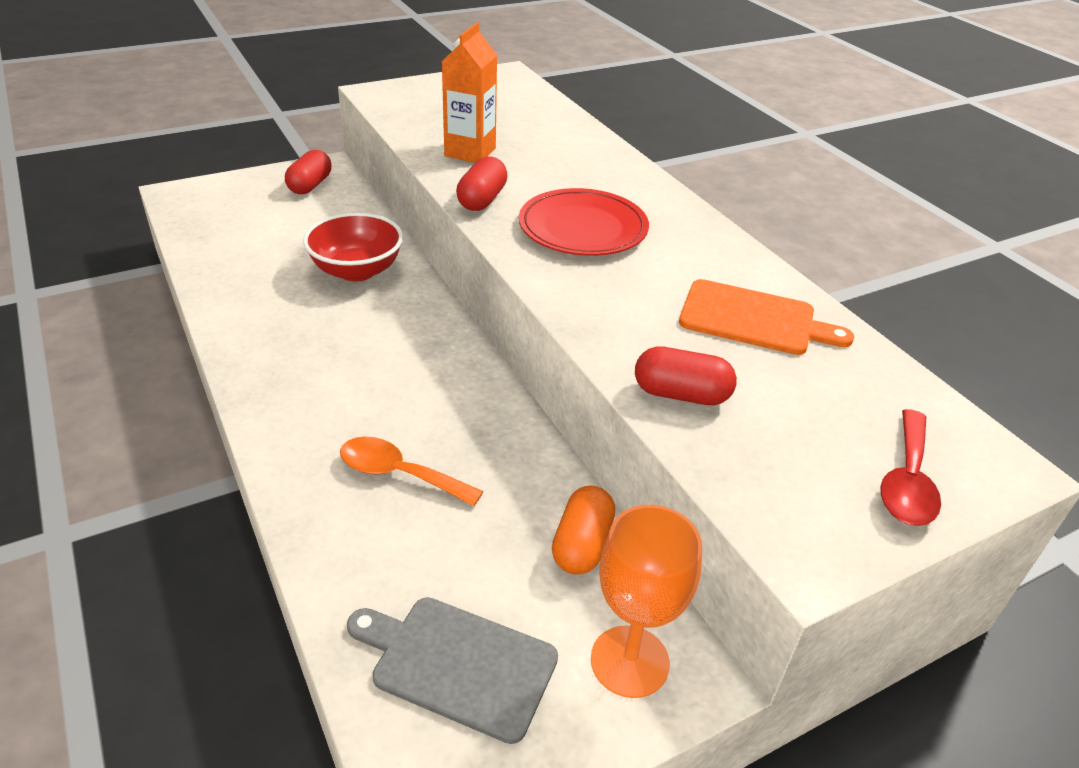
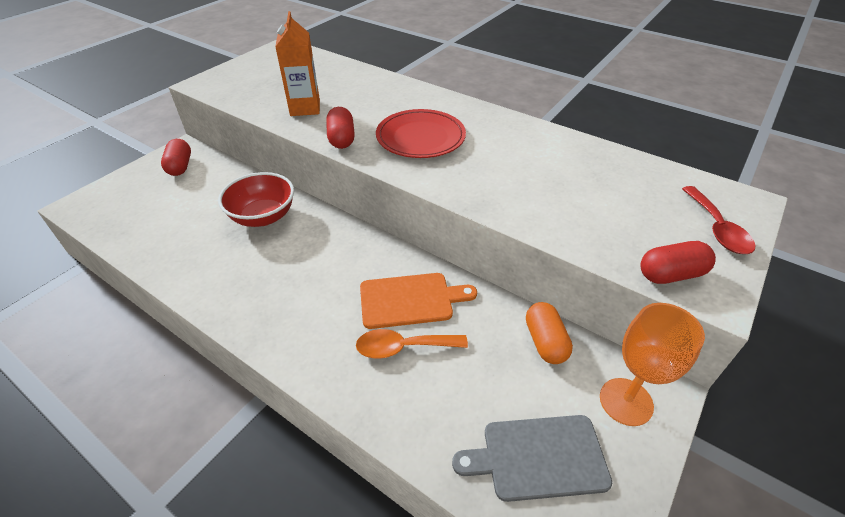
camera: 25 degrees left, 5 degrees up
(681, 394) = (568, 224): red capsule -> red capsule (671, 274)
(753, 319) = (563, 162): orange cutting board -> orange cutting board (410, 300)

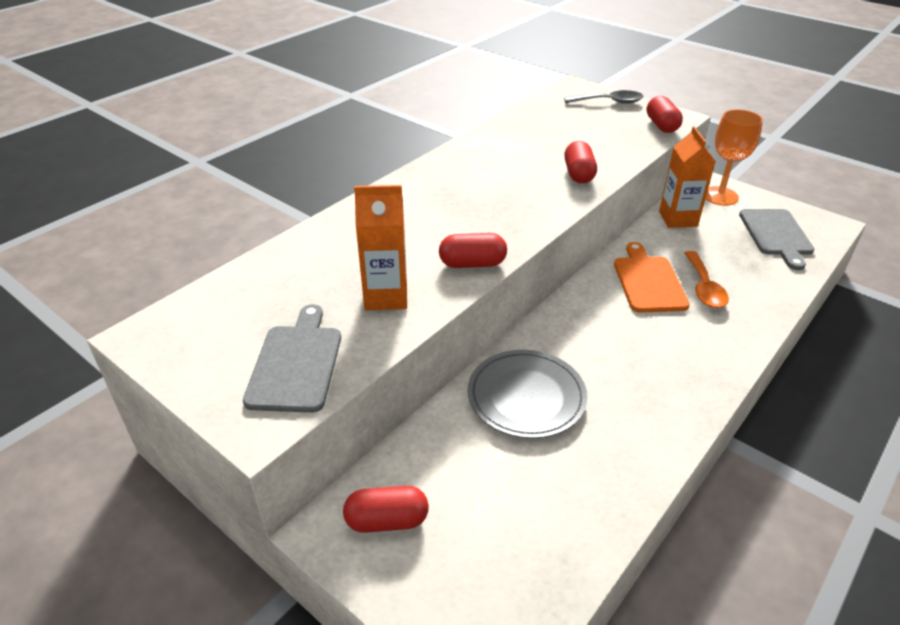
camera: 85 degrees left, 5 degrees down
(246, 87) = (296, 364): none -> grey cutting board
(263, 217) = (526, 397): red bowl -> grey plate
(420, 137) = (475, 210): red plate -> none
(504, 196) = (578, 174): none -> red capsule
(545, 342) = (678, 219): orange capsule -> orange carton
(717, 228) = (609, 102): red spoon -> grey spoon

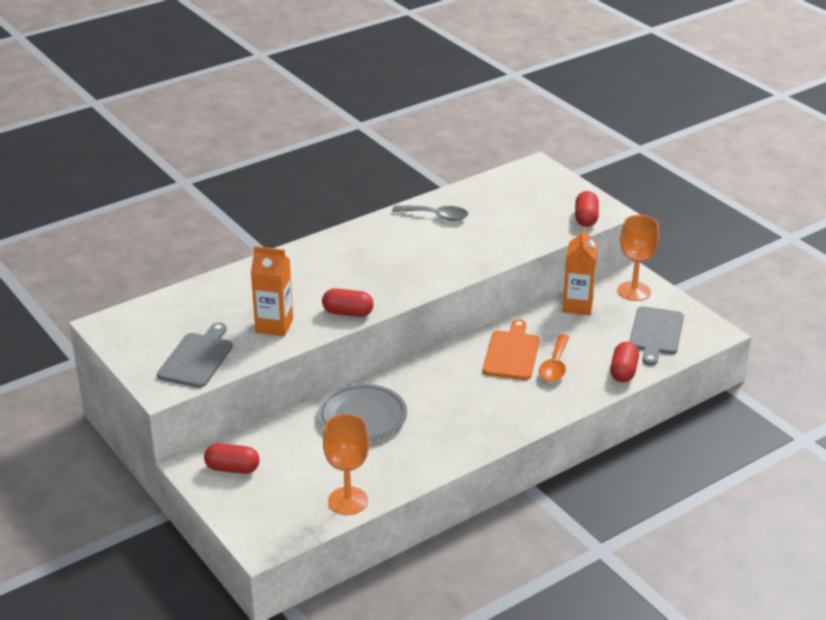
camera: 15 degrees right, 5 degrees down
(578, 174) = (477, 254): red capsule -> red capsule (623, 371)
(578, 541) = (348, 501): none -> orange goblet
(609, 102) = (556, 187): grey spoon -> grey spoon (436, 216)

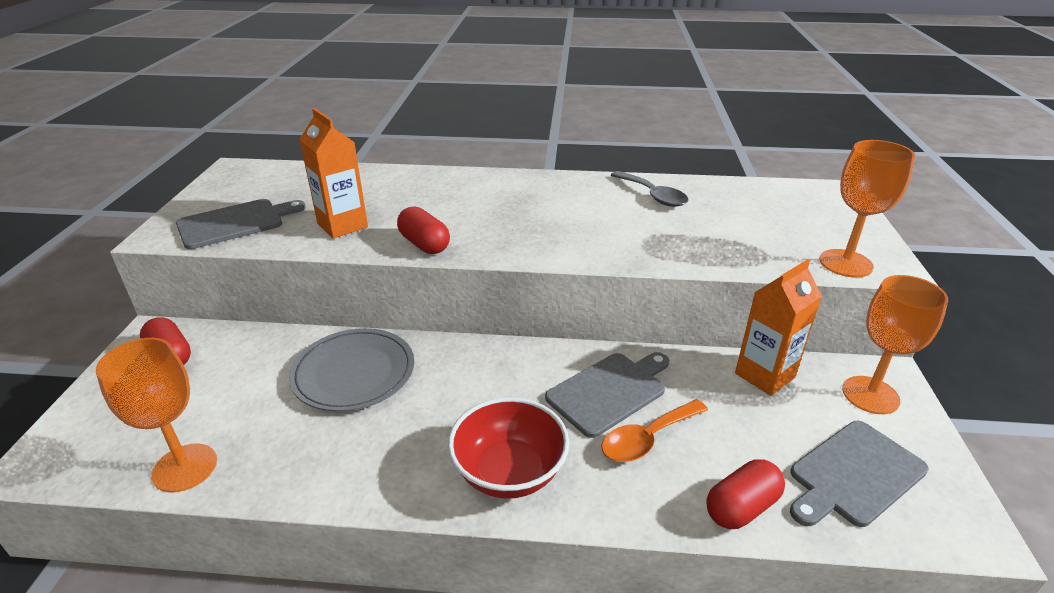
camera: 40 degrees right, 0 degrees up
(510, 413) = (509, 472): none -> red bowl
(511, 353) = (609, 391): orange cutting board -> grey cutting board
(586, 218) = (845, 263): red capsule -> orange goblet

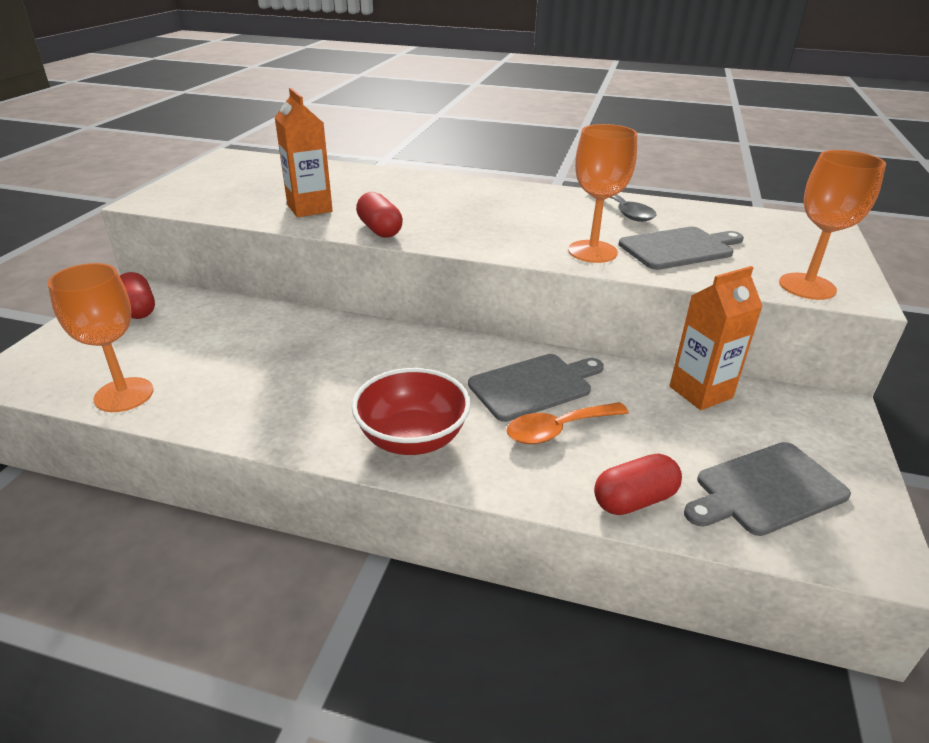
camera: 10 degrees right, 0 degrees up
(235, 223) = (214, 197): grey cutting board -> grey cutting board (679, 248)
(354, 373) = (295, 341): grey plate -> none
(870, 395) = (811, 423): orange goblet -> orange goblet (592, 251)

